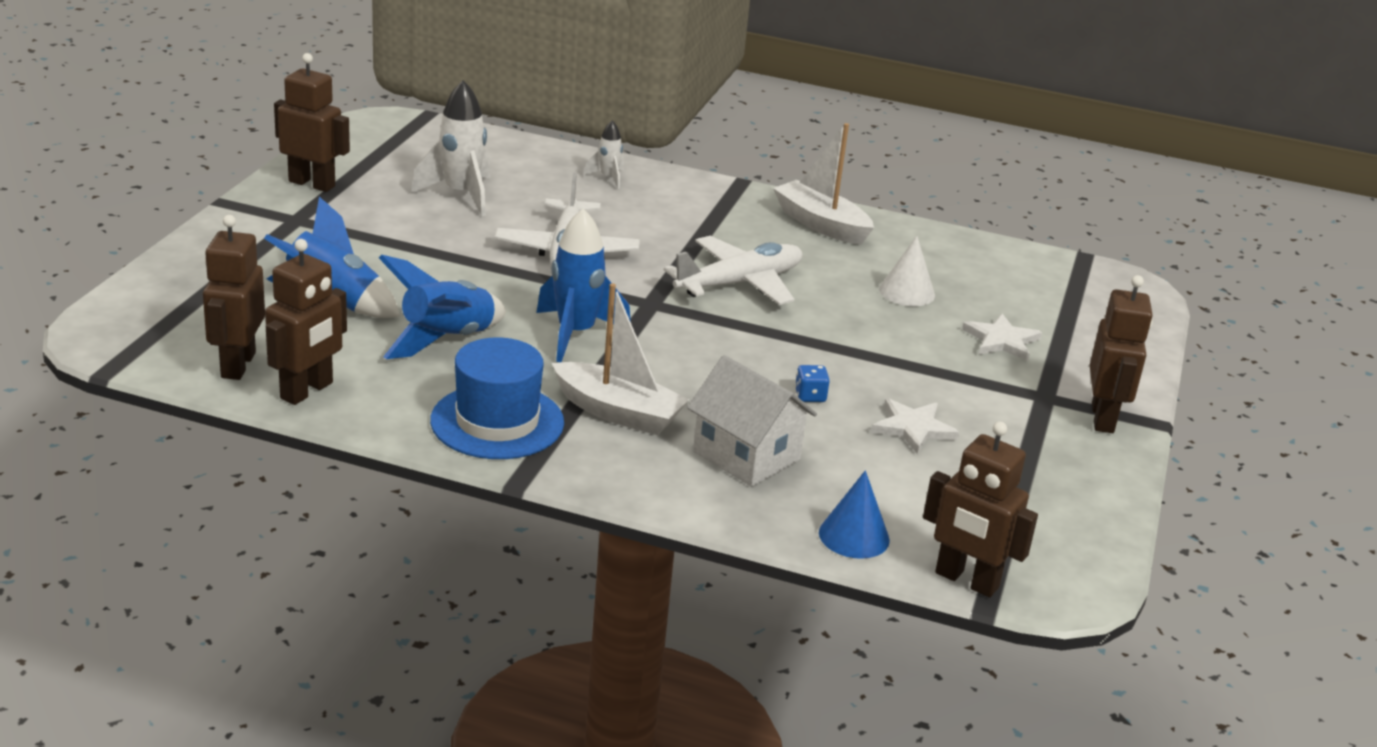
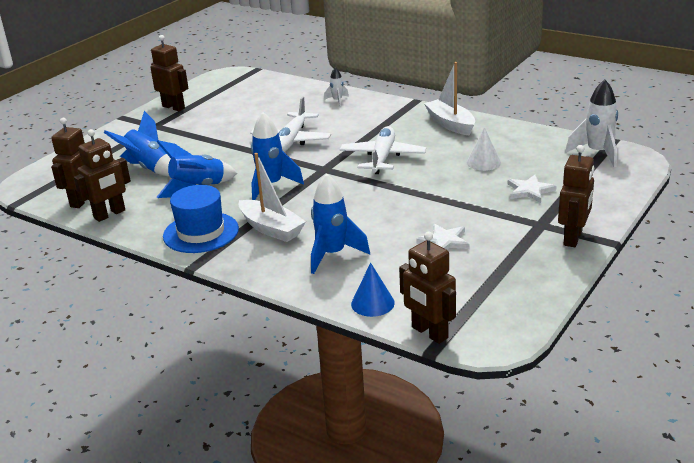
camera: 20 degrees right, 0 degrees up
(461, 195) = (250, 111): white rocket -> white rocket (597, 153)
(740, 283) = (382, 157): white plane -> white plane turned 60 degrees counterclockwise
(746, 455) = (333, 254): white house -> blue rocket
(810, 396) = (390, 221): blue dice -> none

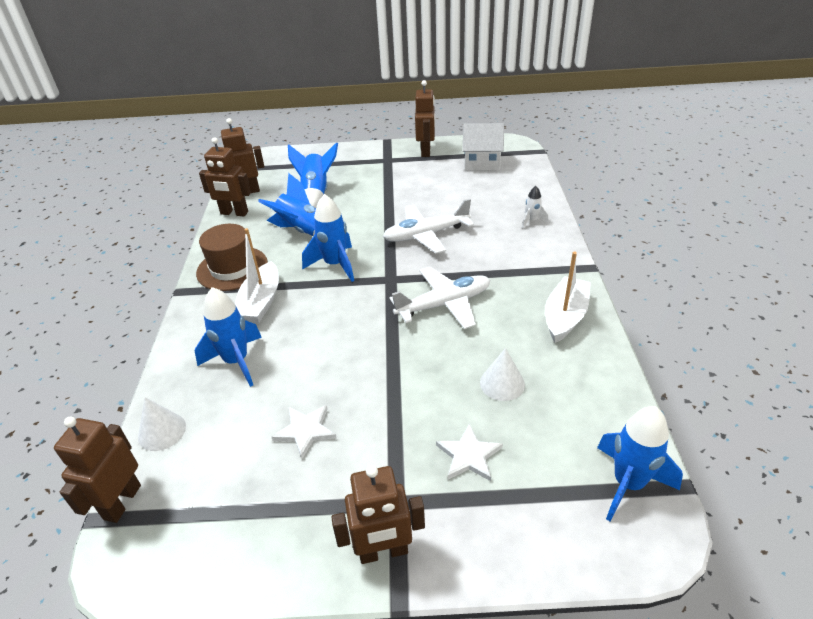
camera: 55 degrees right, 10 degrees up
(201, 232) = (232, 268): blue hat -> brown hat
(232, 93) = (481, 162): none -> white house
(372, 303) = (162, 431): blue cone -> white cone
(597, 153) = (628, 484): white rocket -> blue rocket

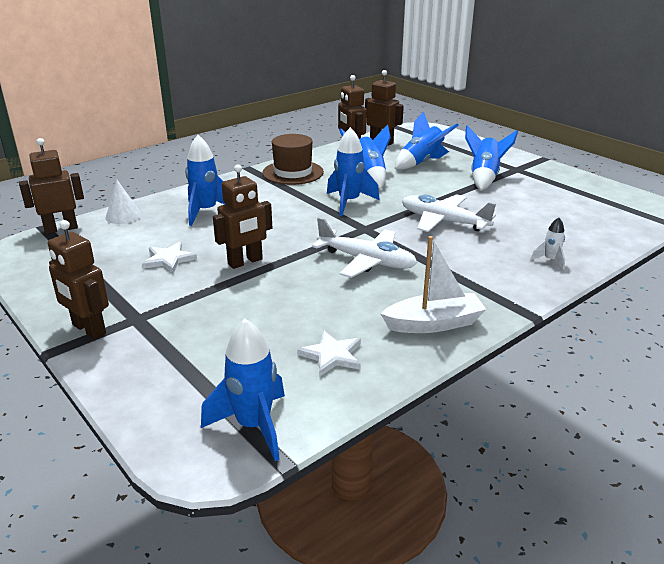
camera: 50 degrees right, 10 degrees down
(261, 302) = (272, 195): white boat -> none
(381, 180) = (484, 177): none -> blue rocket
(426, 151) = (561, 178): brown robot -> brown robot (245, 262)
(469, 455) = (208, 332): white star -> white star (332, 355)
(481, 162) = (596, 206): white house -> none
(502, 383) = (305, 320): white cone -> none

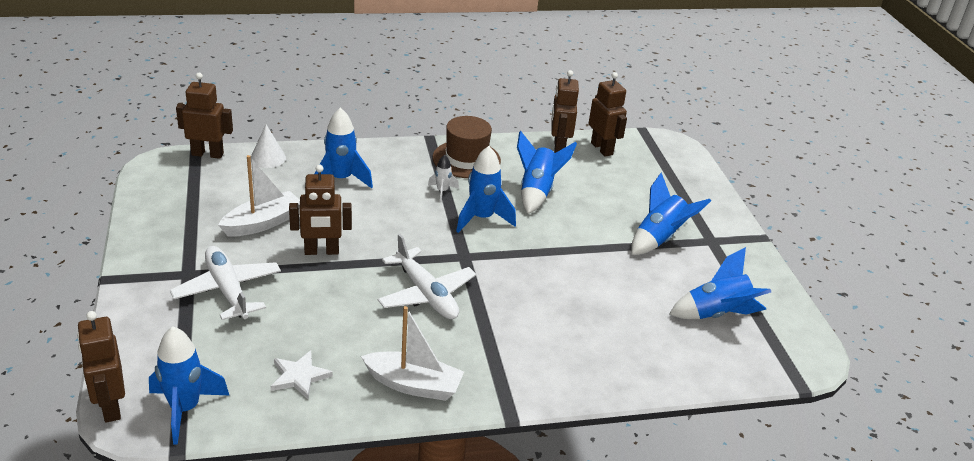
camera: 25 degrees right, 5 degrees up
(88, 329) = (146, 269): brown robot -> brown robot (110, 406)
(169, 259) = (263, 223): white star -> white boat
(422, 163) = (614, 193): blue rocket -> blue rocket (717, 314)
(443, 221) = (549, 278): white plane -> white plane (227, 290)
(550, 260) = (602, 367): white rocket -> white rocket (442, 191)

